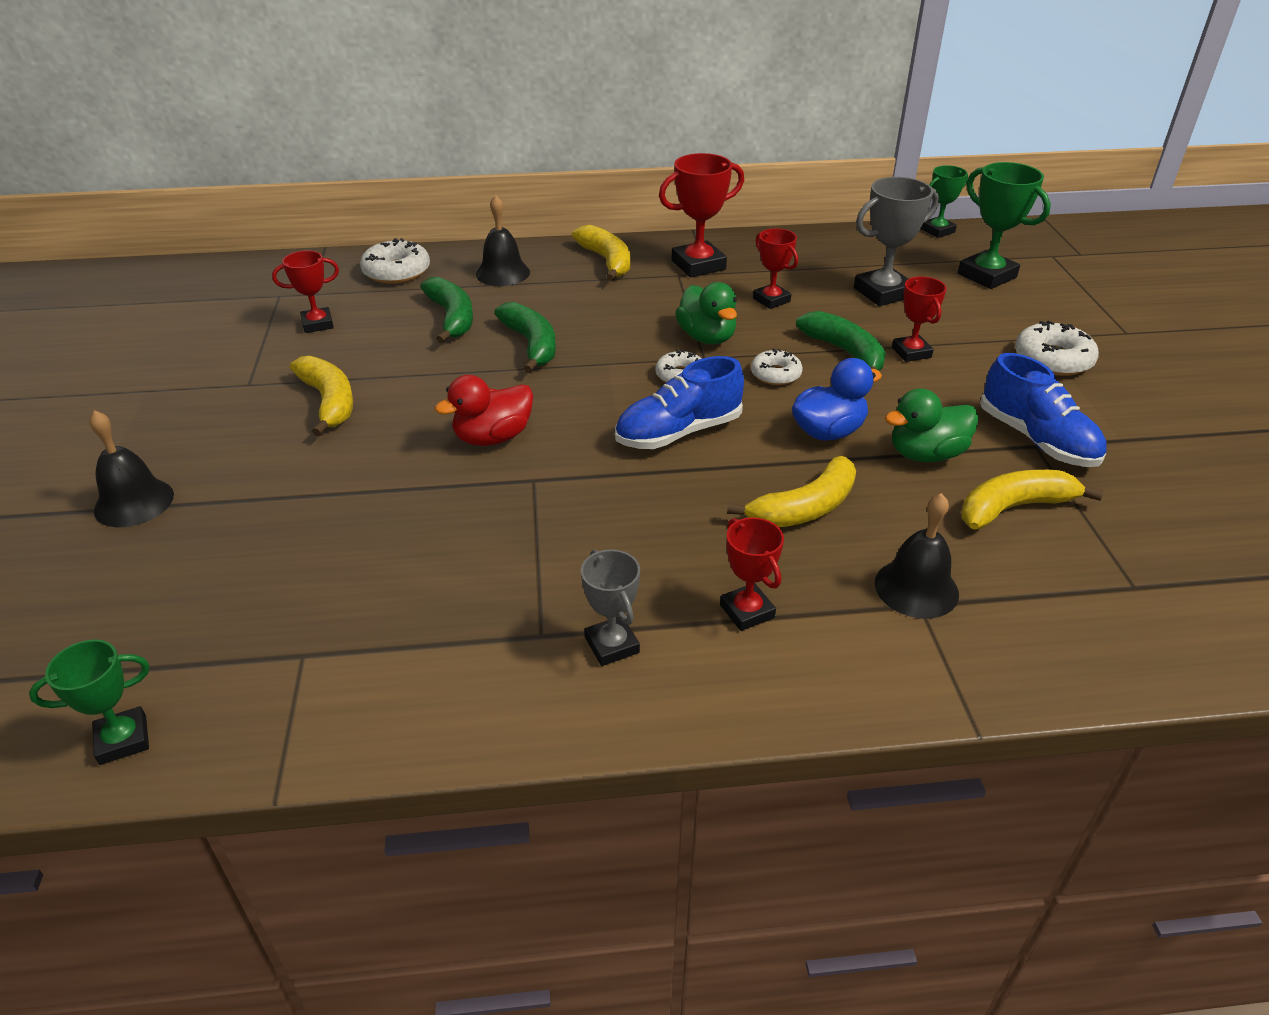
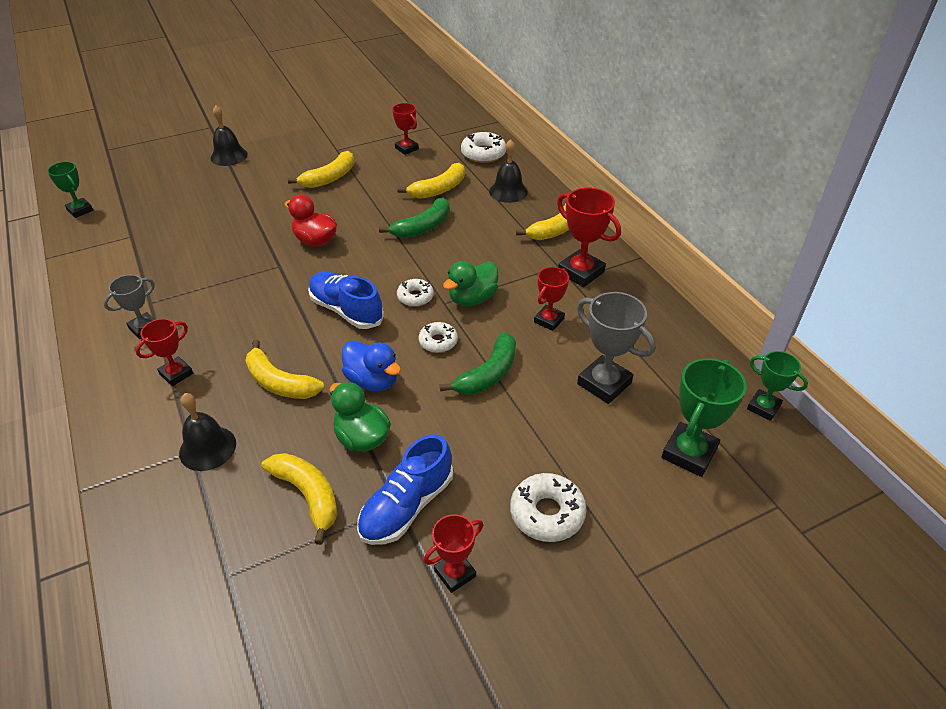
camera: 70 degrees right, 5 degrees up
(451, 318) = (439, 189): green banana -> yellow banana
(911, 352) = (509, 413): red trophy -> red trophy (455, 573)

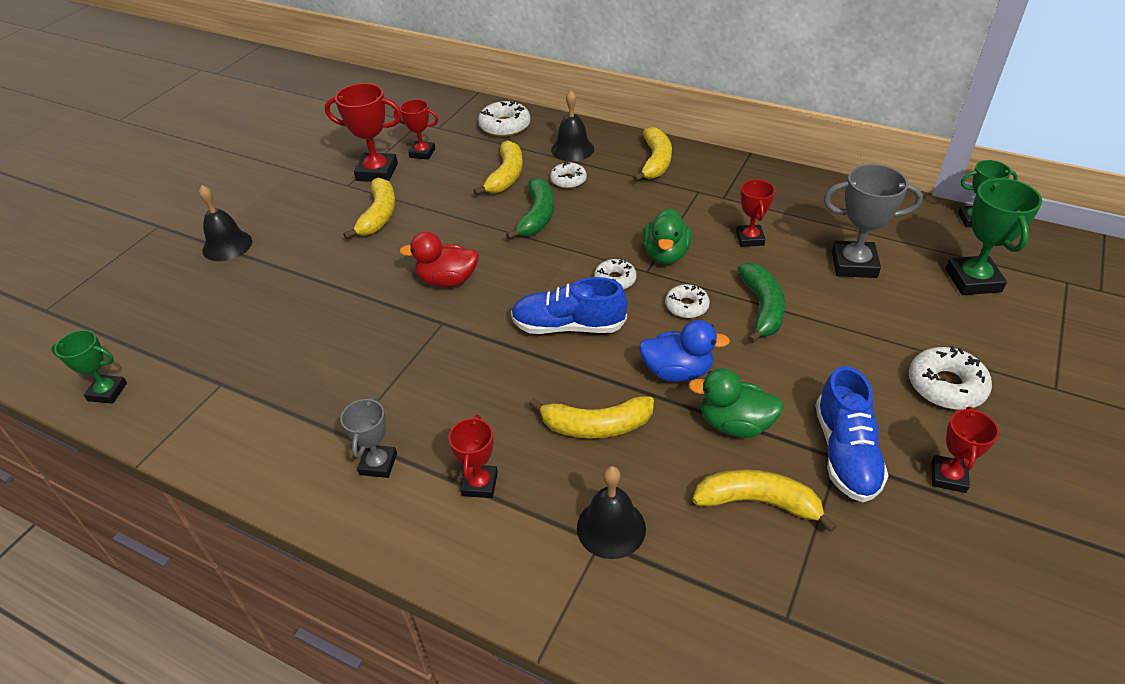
camera: 35 degrees left, 0 degrees up
(476, 212) = (568, 180): none -> white donut
(580, 272) = (722, 187): red trophy -> red trophy (377, 172)

